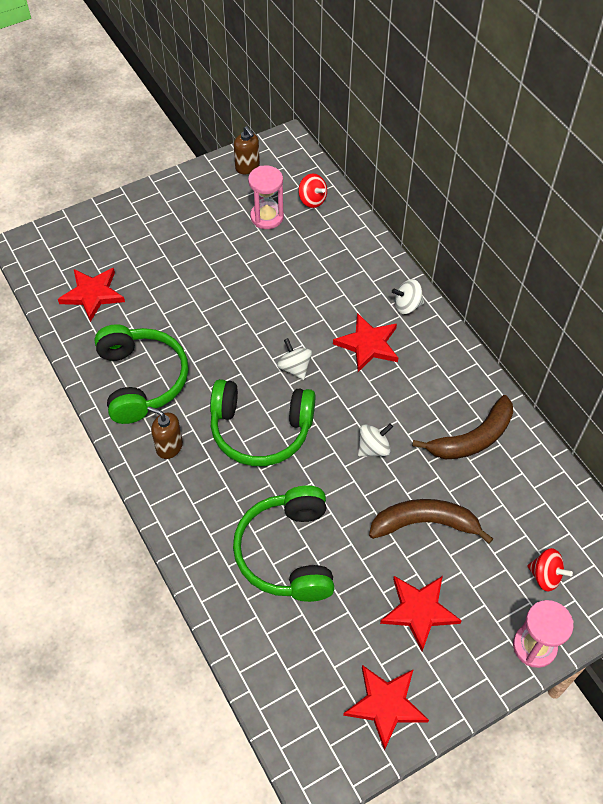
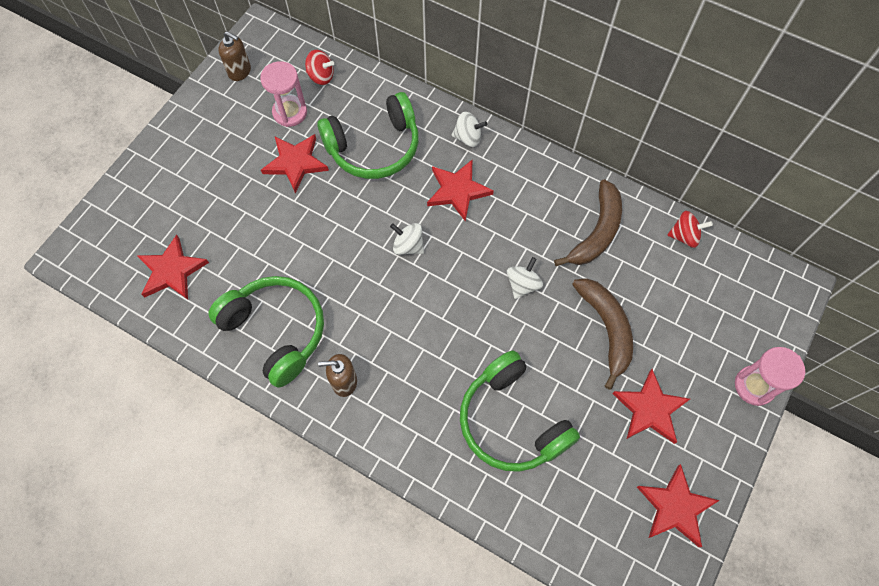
camera: 30 degrees left, 10 degrees up
(245, 258) = (295, 163): none -> red star
(260, 430) = (416, 321): green headphones -> green headphones (374, 147)
(407, 306) = (468, 138): white spinning top -> white spinning top turned 135 degrees counterclockwise
(425, 523) = (606, 329): brown banana -> brown banana turned 105 degrees clockwise
(545, 576) = (725, 321): red spinning top -> red spinning top (684, 236)

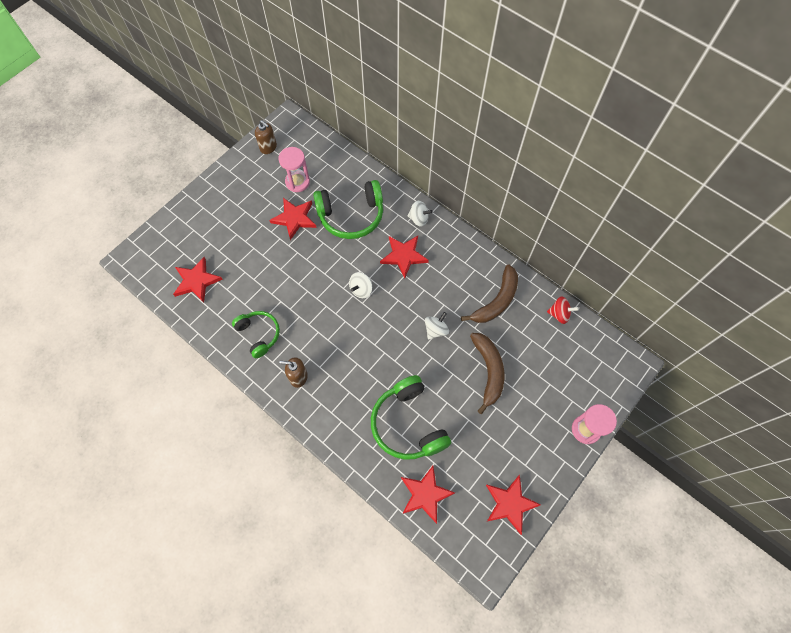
camera: 10 degrees right, 0 degrees up
(276, 331) = (259, 334): green headphones -> green headphones, size x0.62
(321, 76) = (324, 159): red spinning top -> none
(408, 246) = (361, 289): white spinning top -> white spinning top turned 90 degrees counterclockwise
(650, 409) = (507, 433): red star -> red star (425, 494)

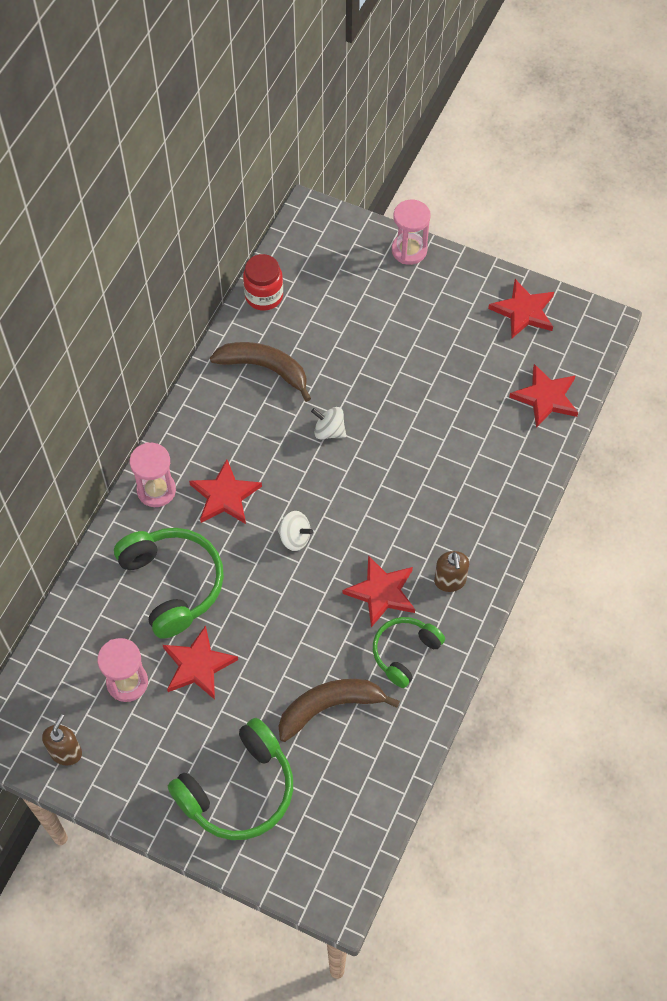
camera: 105 degrees left, 5 degrees down
(196, 281) = (346, 774): red star -> red star (381, 592)
(408, 424) = (468, 435): green headphones -> green headphones (239, 790)
(419, 219) = (156, 490): white spinning top -> pink hourglass
(488, 371) = (368, 360): brown banana -> brown banana (330, 707)
(559, 314) = (264, 296): red spinning top -> red jar

